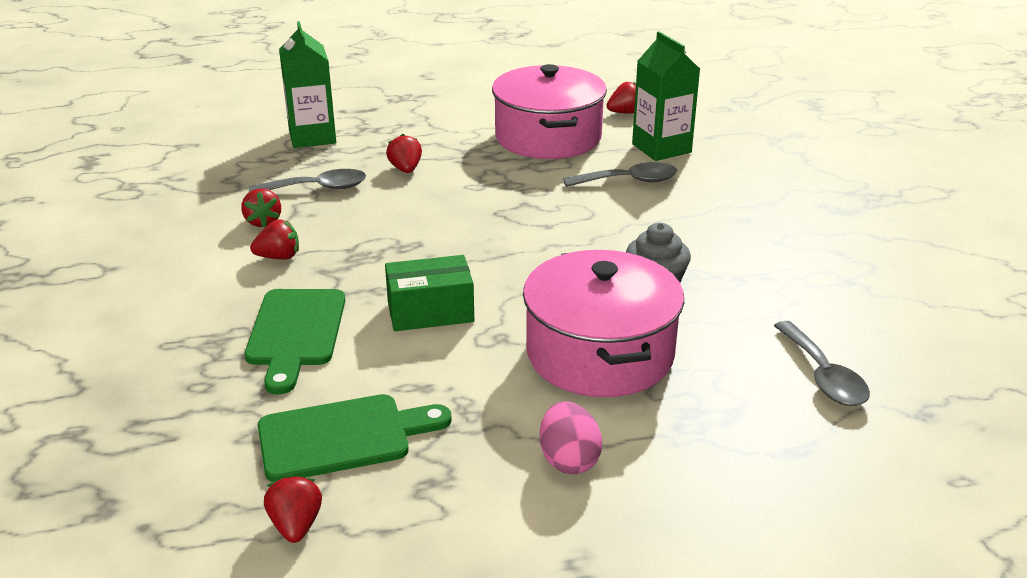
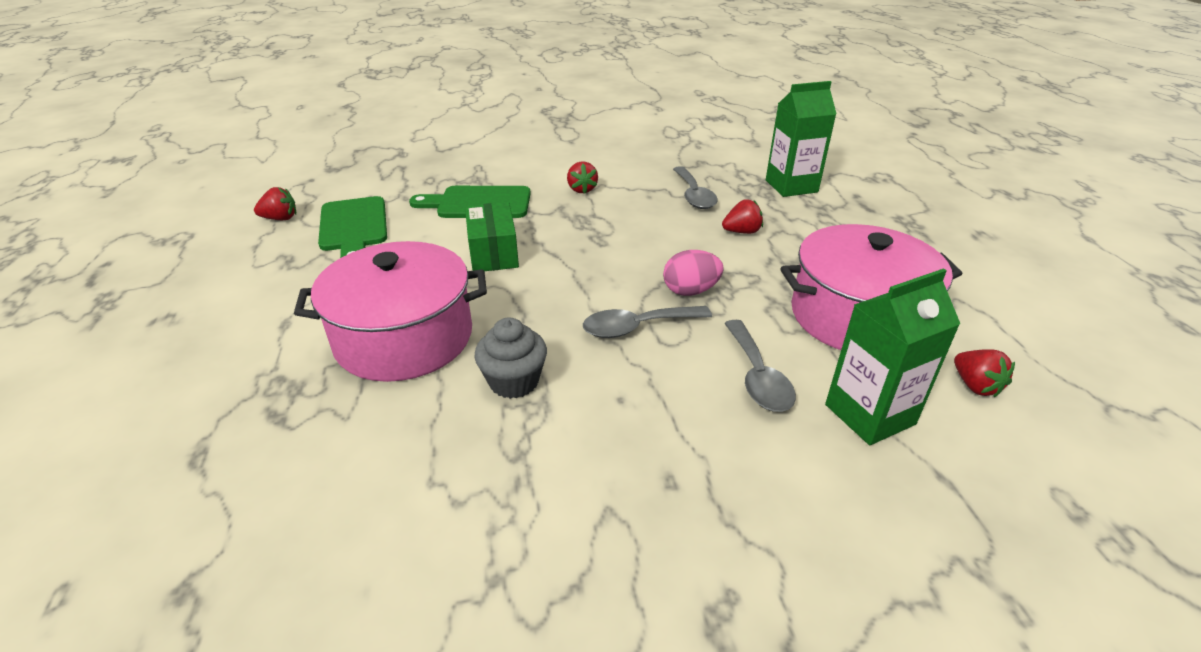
camera: 90 degrees right, 5 degrees up
(263, 222) = (635, 179): red strawberry -> none
(569, 460) = (273, 316): pink egg -> pink egg (690, 291)
(823, 375) = (300, 502): grey spoon -> grey spoon (637, 327)

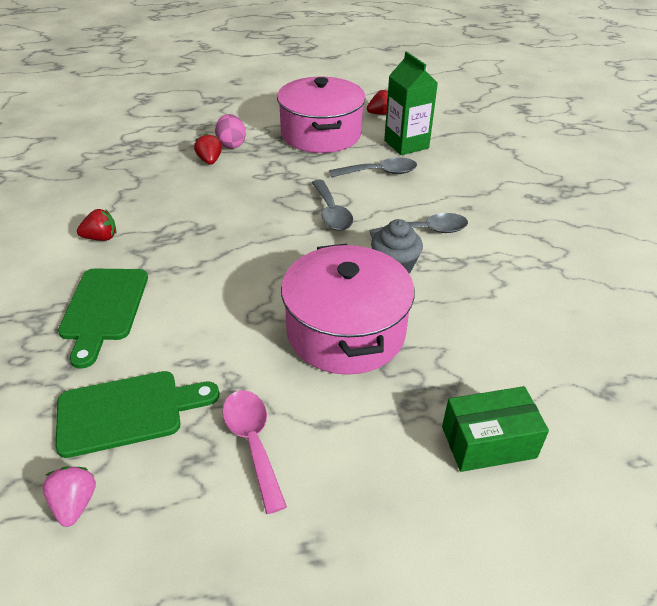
camera: 90 degrees left, 5 degrees up
(280, 218) = (75, 504): red strawberry -> pink strawberry
(287, 285) = (253, 442): none -> pink spoon
(493, 252) = (214, 290): green box -> green box (488, 442)
(690, 291) = (288, 188): pink egg -> pink egg (231, 144)
(694, 195) = (140, 176): grey spoon -> grey spoon (426, 231)
(791, 186) = (142, 132): green carton -> none

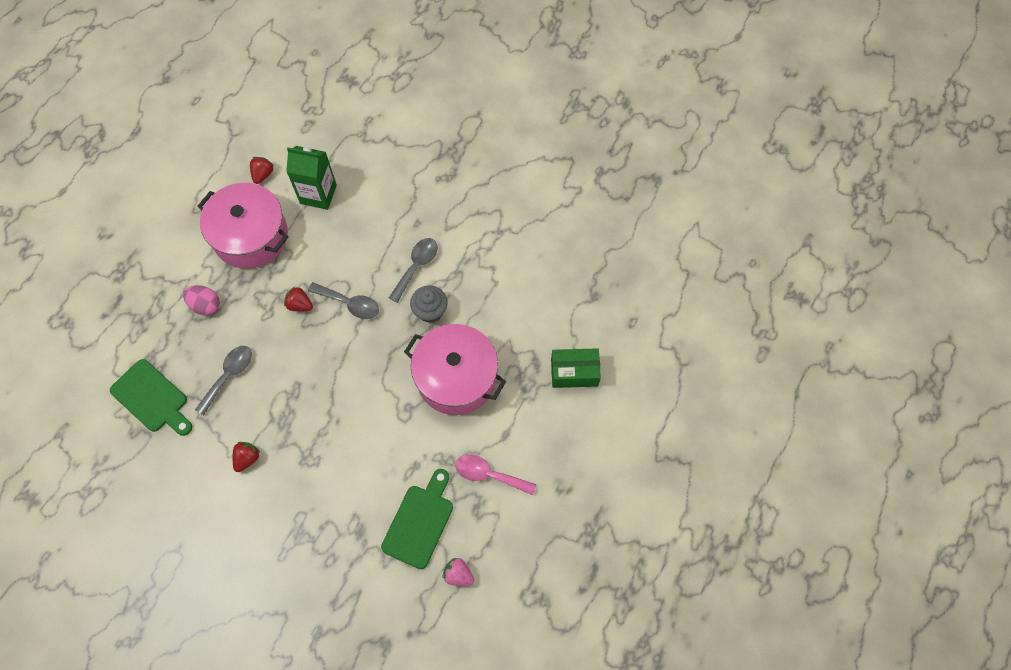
camera: 50 degrees left, 25 degrees up
(103, 309) = (324, 493): green cutting board -> green cutting board (152, 398)
(210, 160) = (214, 334): red strawberry -> red strawberry (300, 305)
(379, 172) = (334, 239): grey spoon -> grey spoon (229, 376)
(488, 442) = (574, 372): green box -> green box turned 60 degrees clockwise

